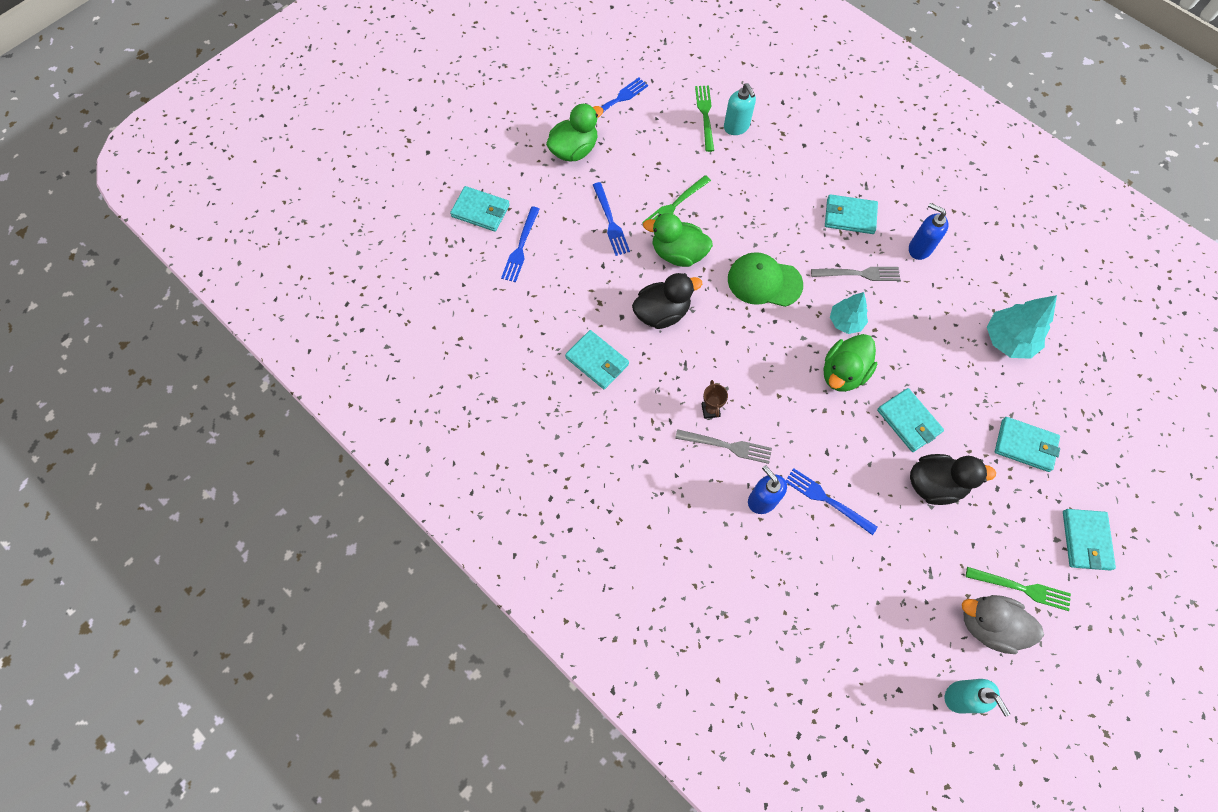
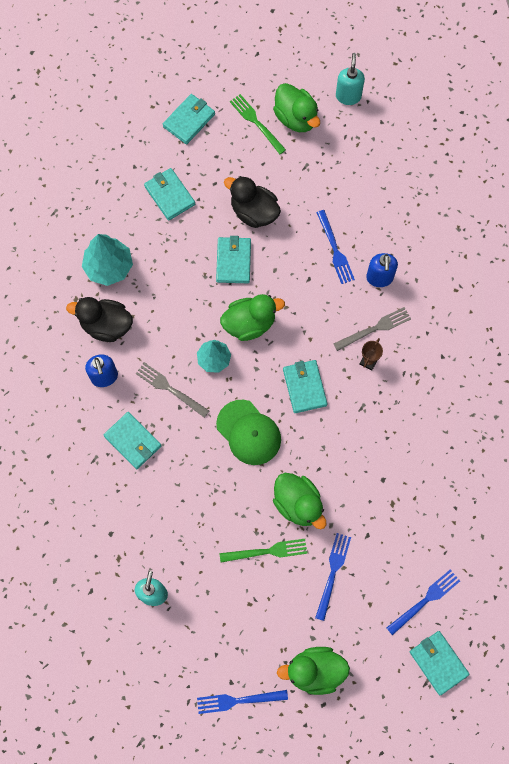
camera: 145 degrees left, 5 degrees up
(597, 361) = (427, 455): turquoise wallet -> turquoise wallet (304, 387)
(662, 313) = (349, 461): black duck -> black duck (106, 325)
(705, 115) = (170, 626): green fork -> none
(728, 446) = (375, 328): grey fork -> grey fork turned 105 degrees clockwise
(988, 625) = (296, 118): grey duck -> green duck

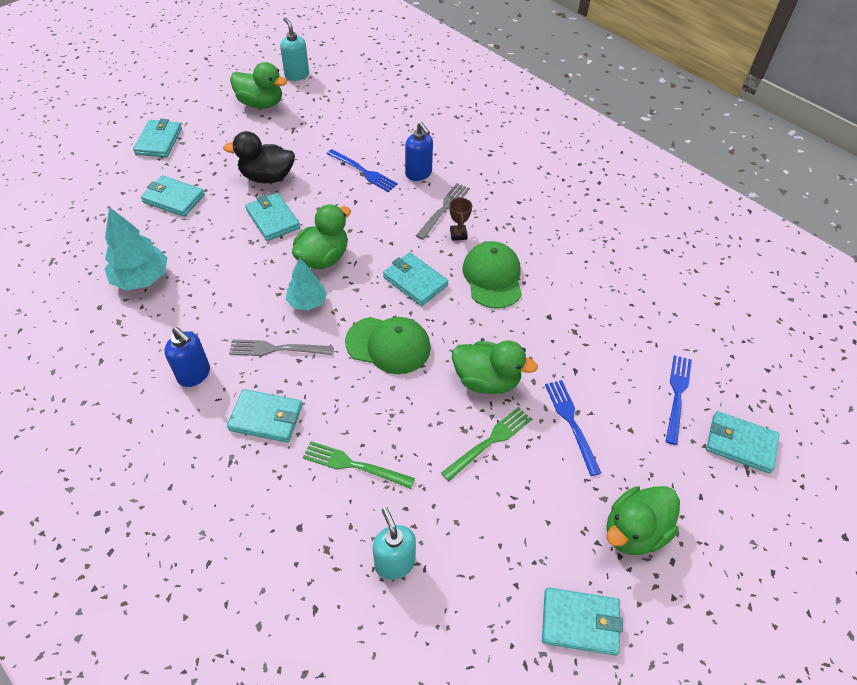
camera: 35 degrees left, 20 degrees down
(106, 325) = (168, 328): black duck -> none
(237, 701) = (580, 622): blue fork -> turquoise wallet
(256, 122) = (225, 119): green fork -> green fork (353, 465)
(366, 418) = (492, 277): none -> green cap

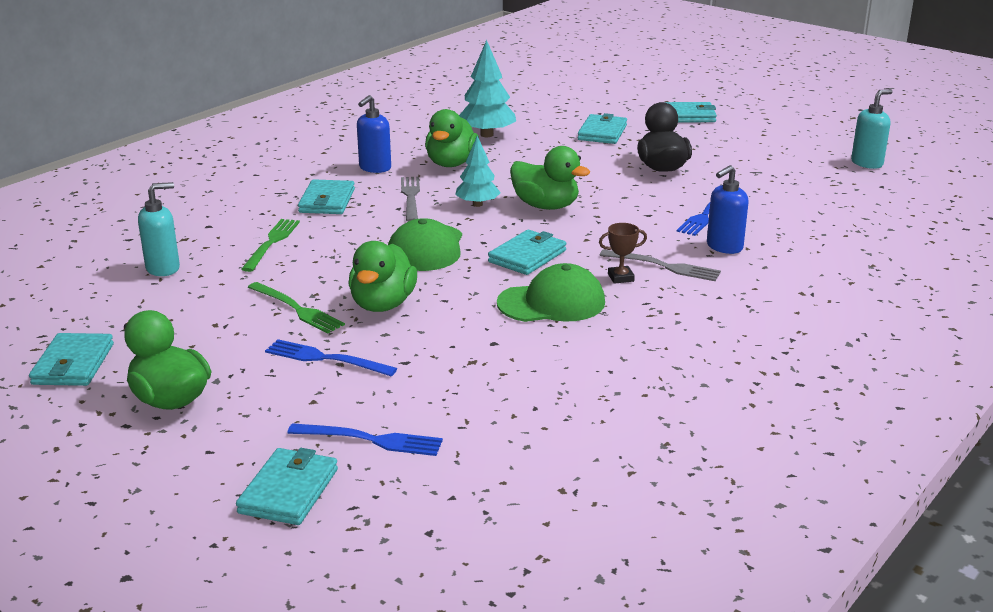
camera: 85 degrees right, 25 degrees down
(261, 104) = (791, 151): green duck -> green duck (451, 163)
(273, 219) = (595, 177): turquoise wallet -> none
(571, 422) = (324, 358): blue fork -> blue fork turned 135 degrees counterclockwise

